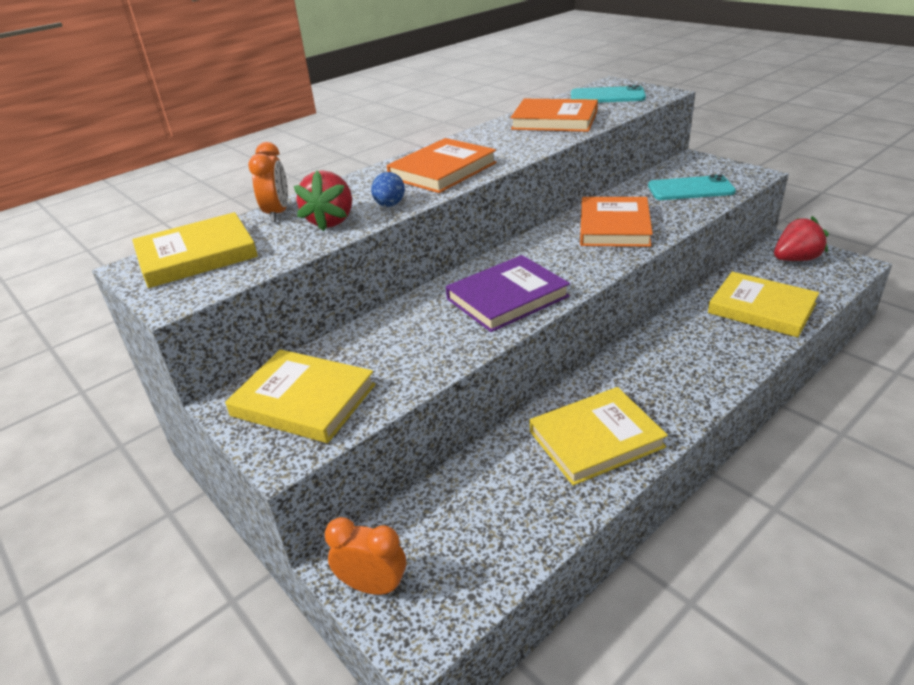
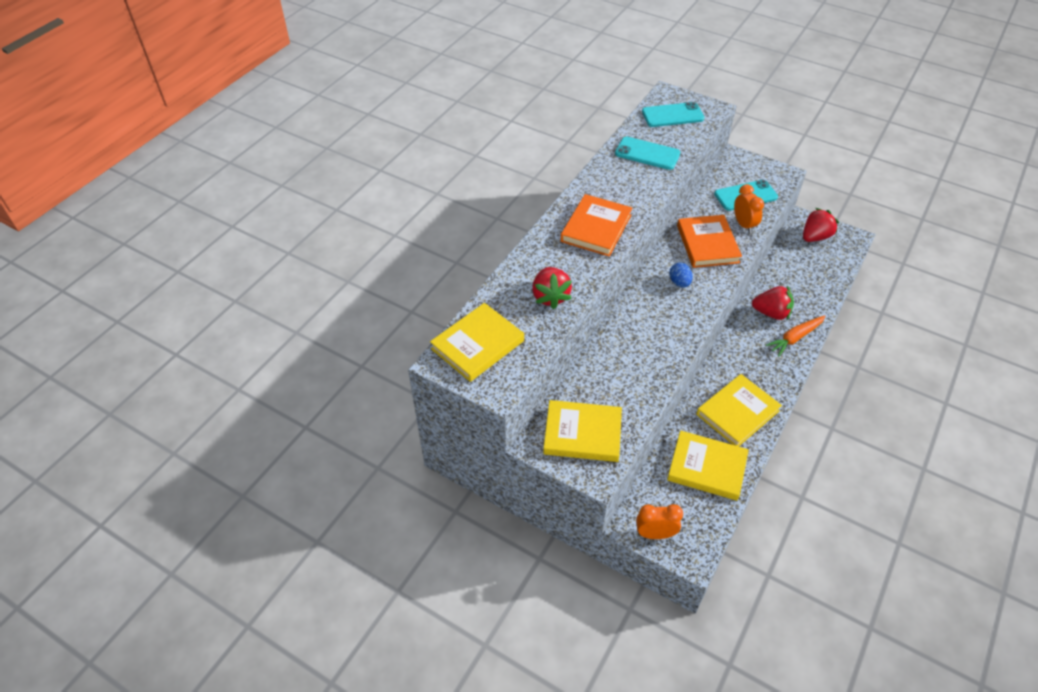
camera: 20 degrees left, 15 degrees up
(277, 213) = (503, 292): orange clock -> orange clock (743, 225)
(389, 205) = (581, 274): blue egg -> blue egg (679, 283)
(507, 297) = (666, 326): purple book -> none
(554, 120) = (647, 154): orange book -> turquoise phone
(700, 330) = (771, 313): none -> red strawberry
(726, 361) = (795, 338): none -> orange carrot
(761, 308) = (804, 288): yellow book -> yellow book (707, 467)

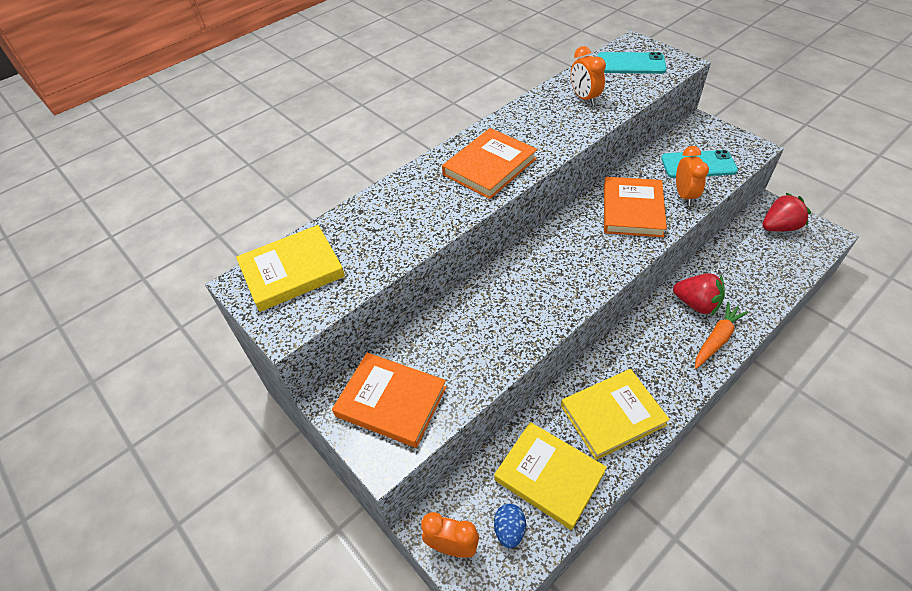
camera: 20 degrees right, 0 degrees up
(550, 296) = (400, 232): red strawberry -> none
(582, 434) = (391, 401): yellow book -> orange book
(647, 154) = (584, 98): turquoise phone -> orange clock
(679, 283) = (582, 247): blue egg -> blue egg (509, 530)
(795, 338) = (716, 339): orange carrot -> orange carrot turned 150 degrees clockwise

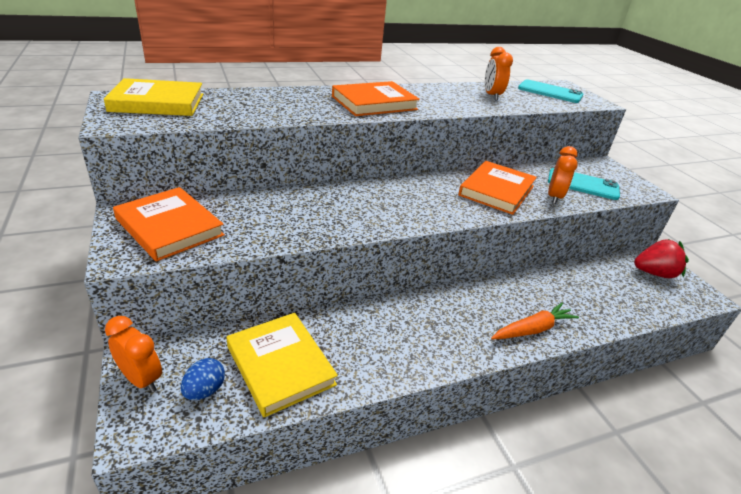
camera: 15 degrees right, 15 degrees down
(612, 415) = (381, 345): yellow book -> none
(696, 304) = (529, 297): red strawberry -> none

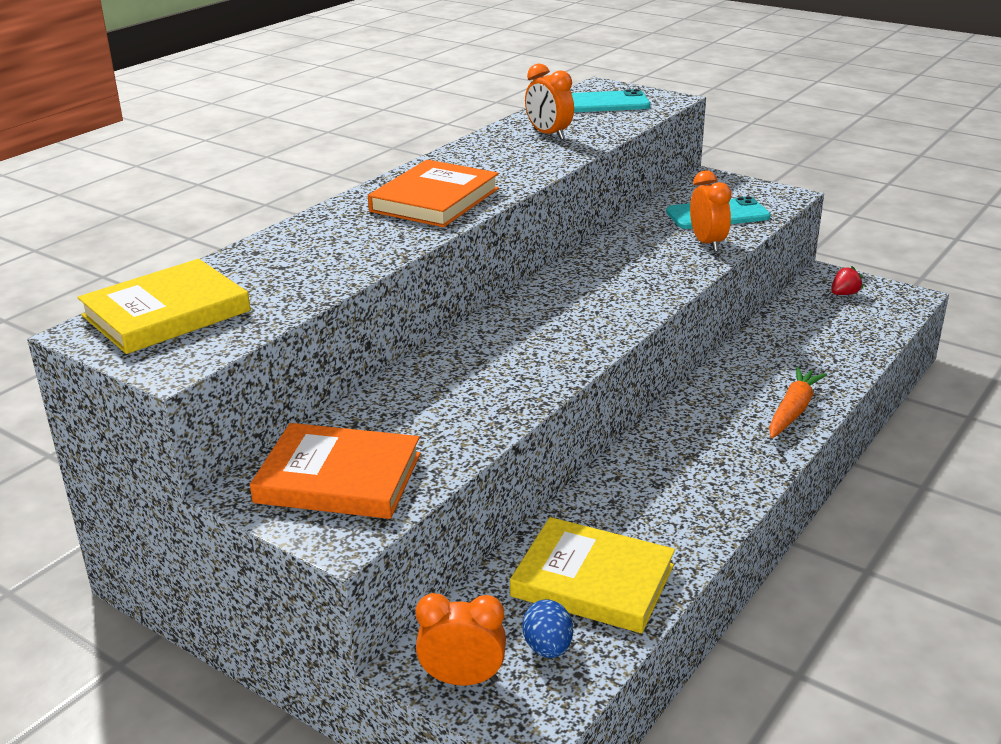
camera: 30 degrees left, 5 degrees down
(496, 190) = (641, 262): orange book -> none
(654, 273) = (844, 294): red strawberry -> red strawberry, size x0.55

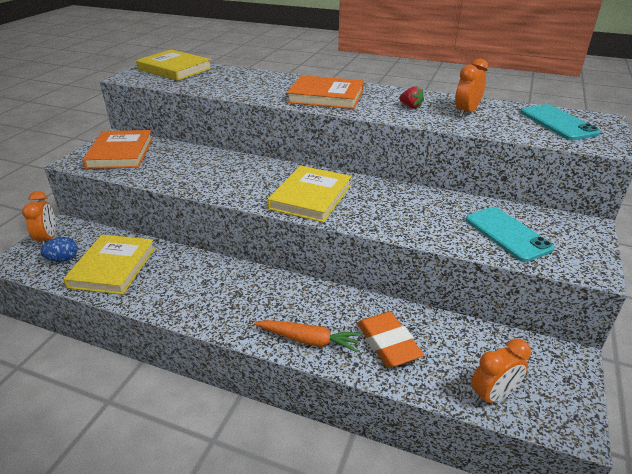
camera: 75 degrees right, 5 degrees up
(596, 308) = (310, 197): none -> yellow book
(707, 243) = (444, 232): orange clock -> orange clock (493, 395)
(801, 362) = (388, 343): none -> orange eraser
(844, 294) = (538, 371): red strawberry -> red strawberry (410, 106)

